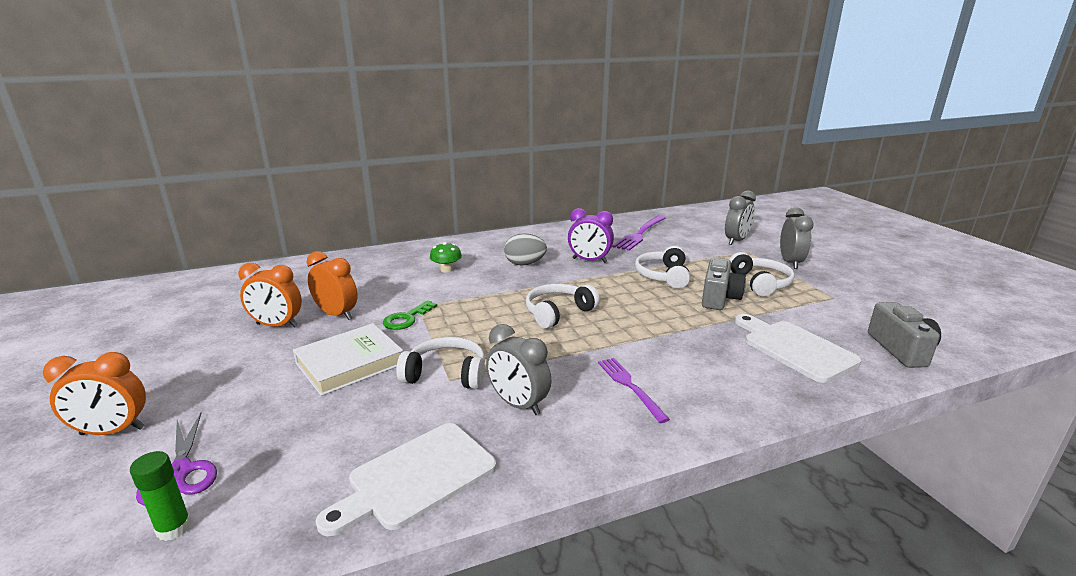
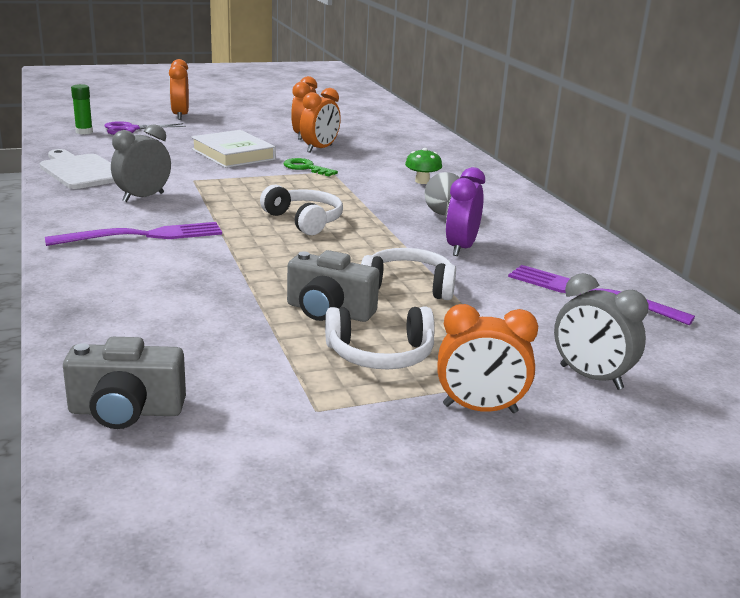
camera: 90 degrees right, 0 degrees up
(446, 374) = (202, 179): white headphones -> none
(629, 386) = (145, 235): purple fork -> purple fork, size x1.52
(790, 262) = (480, 409): grey clock -> orange clock
(795, 348) = (169, 330): white cutting board -> none

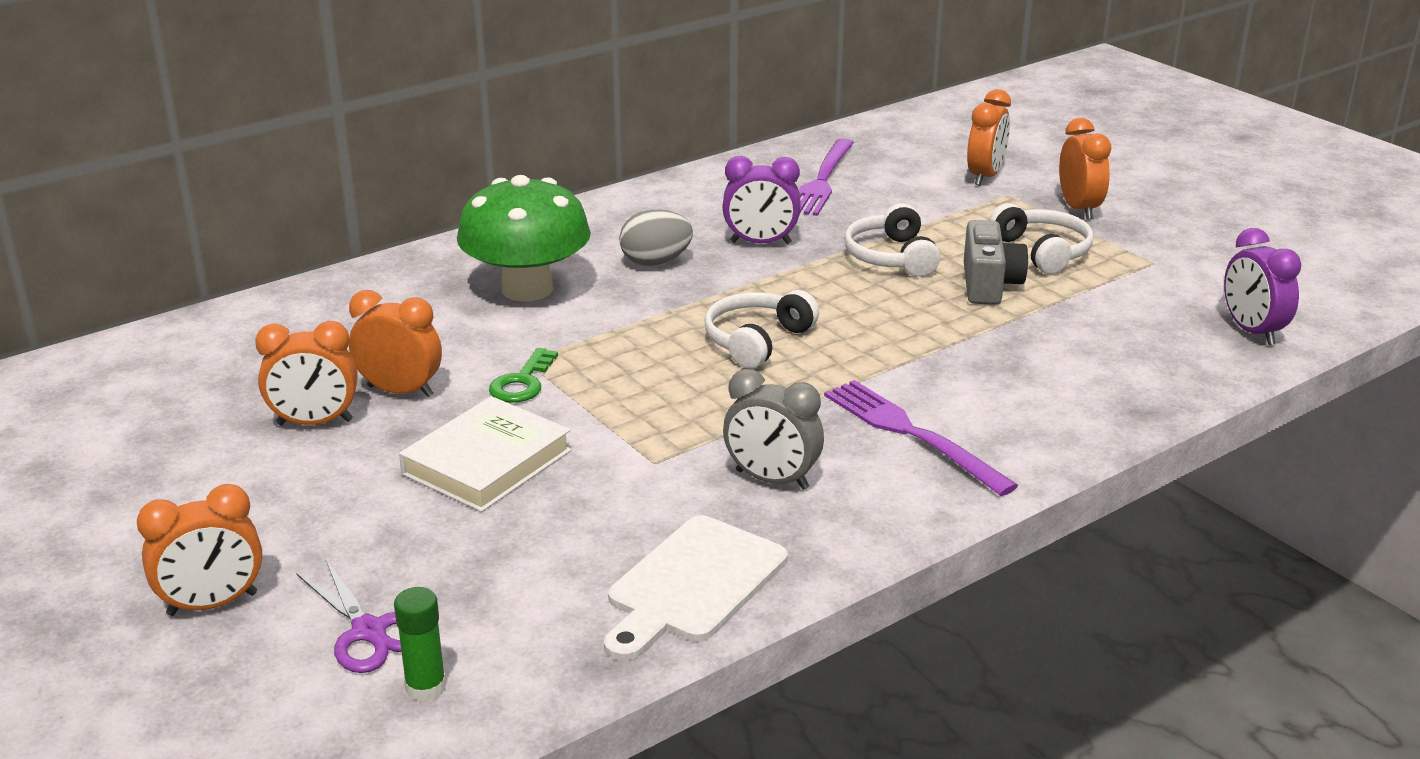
camera: 105 degrees left, 5 degrees up
(126, 411) = (1252, 331): grey camera -> purple clock
(422, 181) = (527, 289): green mushroom -> green mushroom, size x2.34
(590, 377) = (985, 176): grey clock -> orange clock

